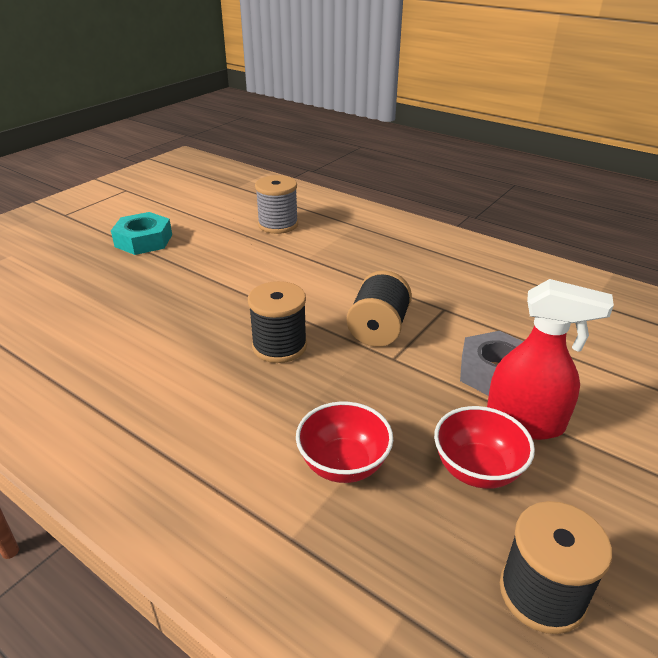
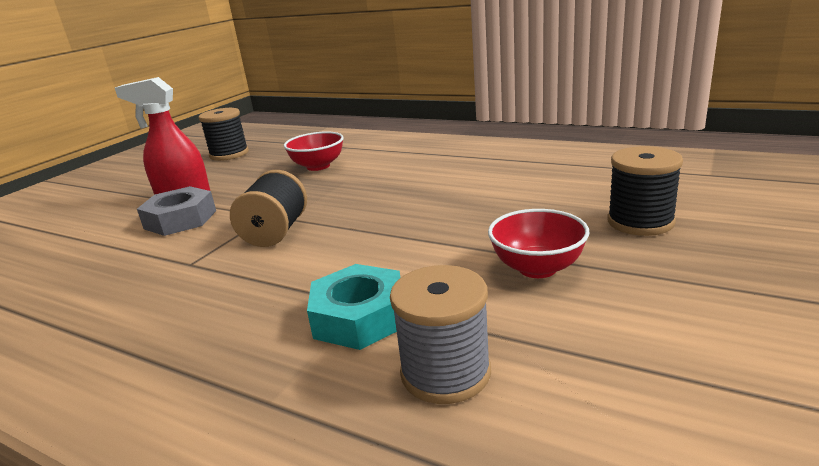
camera: 175 degrees right, 10 degrees down
(144, 240) = (671, 289): turquoise nut -> turquoise nut (359, 317)
(279, 346) = (376, 206): black spool -> black spool (640, 222)
(477, 469) = (234, 177): red bowl -> red bowl (537, 268)

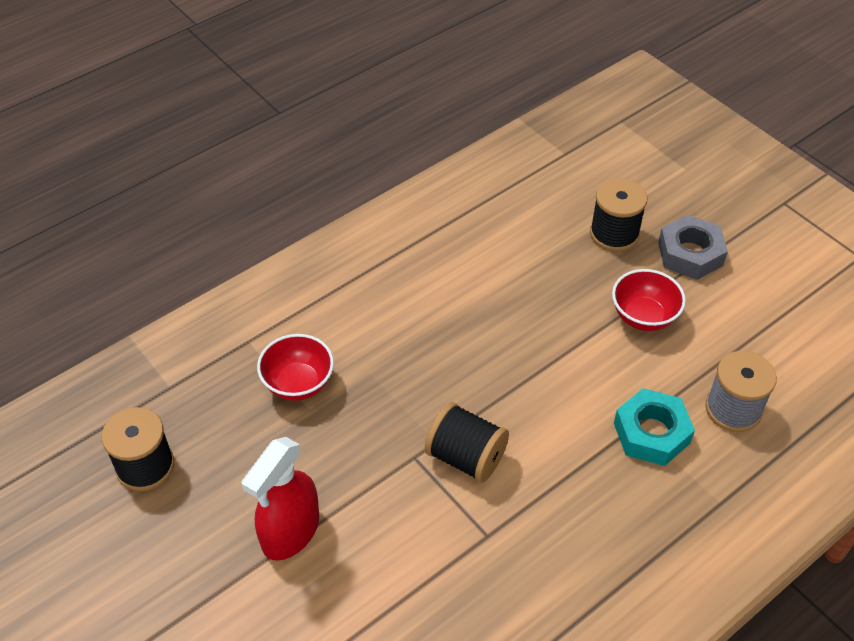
camera: 70 degrees left, 25 degrees up
(180, 219) = (363, 538): grey nut -> grey nut (690, 254)

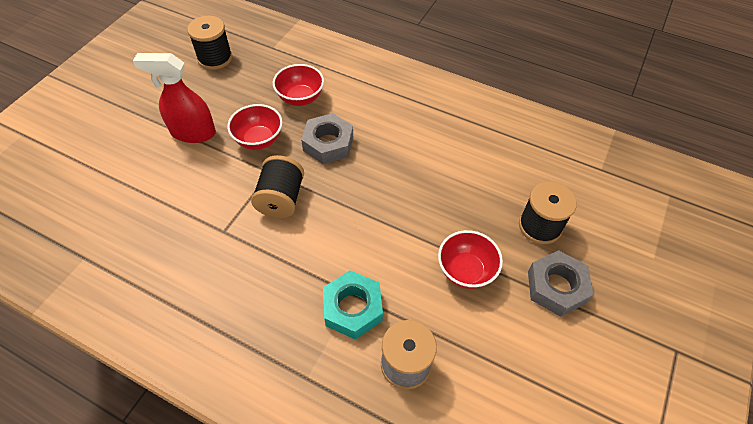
camera: 65 degrees right, 5 degrees up
(350, 454) = (259, 140): none -> red bowl
(399, 379) = (328, 143): none -> grey nut

